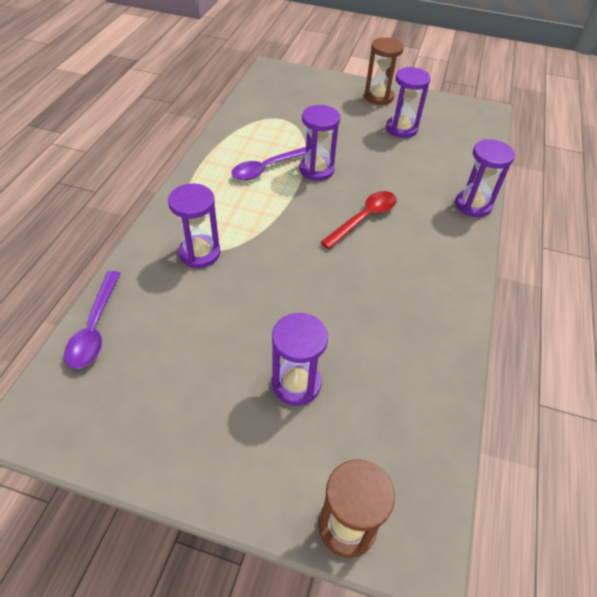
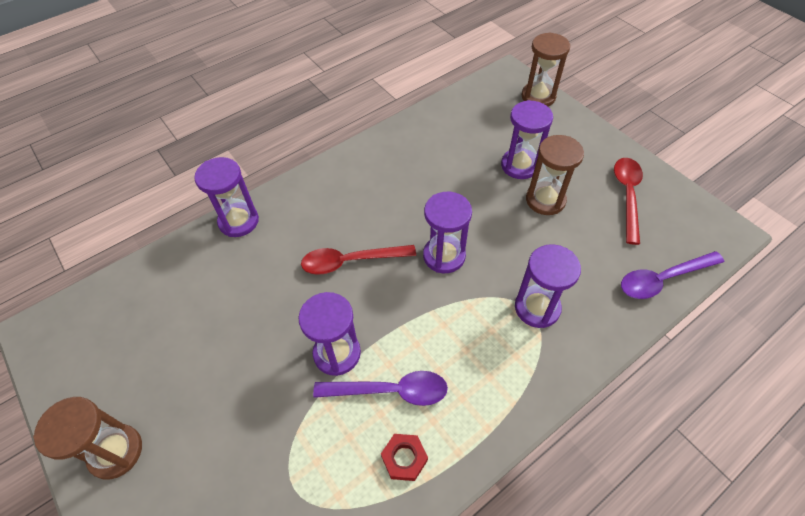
camera: 140 degrees left, 5 degrees up
(95, 328) = (662, 279): purple spoon -> purple spoon turned 150 degrees counterclockwise
(155, 409) = (627, 195): none -> red spoon
(235, 148) = (404, 458): none -> red nut
(244, 354) = (545, 200): none -> brown hourglass
(401, 129) = (170, 363): purple hourglass -> purple hourglass (444, 256)

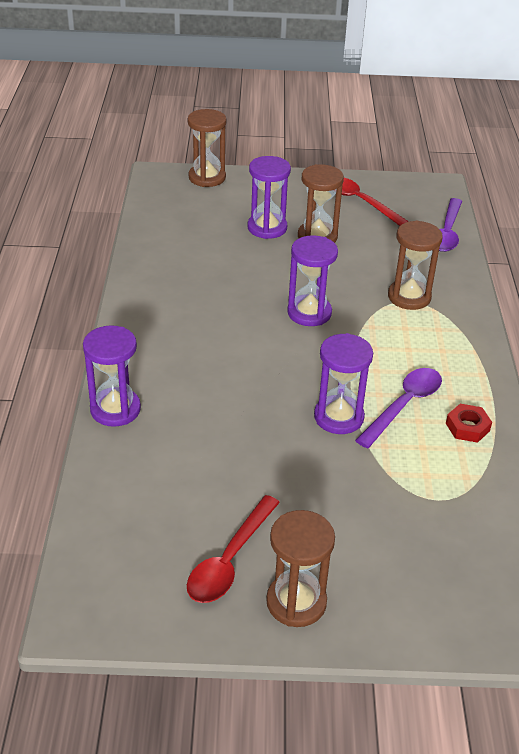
camera: 55 degrees left, 15 degrees down
(350, 261) = (253, 364): red spoon -> red spoon (229, 560)
(537, 308) = (409, 297): purple hourglass -> brown hourglass

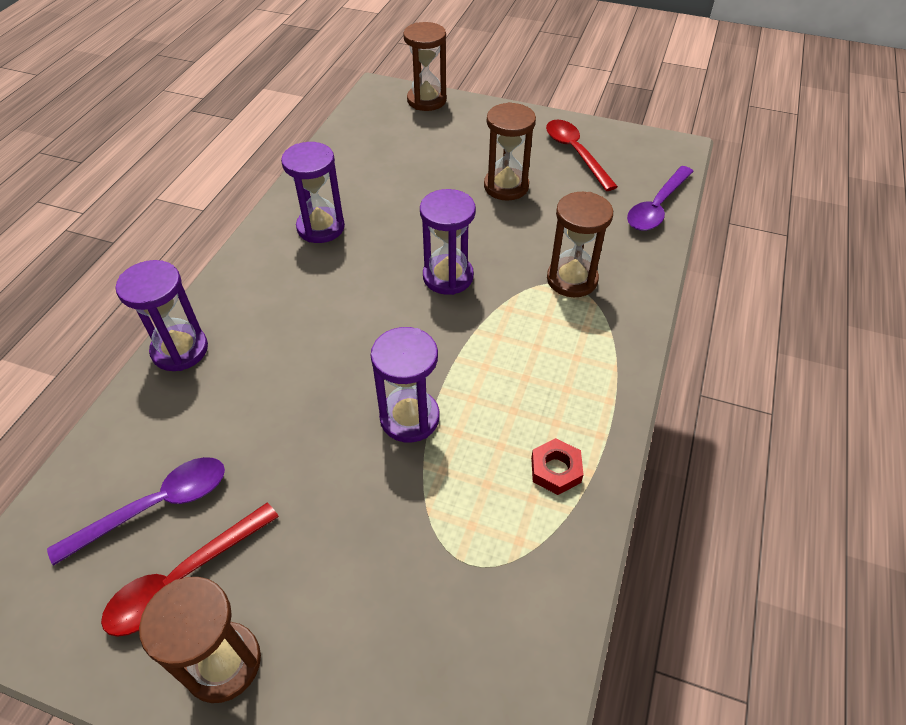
camera: 20 degrees right, 10 degrees up
(267, 228) = (457, 167): purple hourglass -> purple hourglass (321, 227)
(404, 405) = (493, 421): purple spoon -> purple spoon (156, 506)

